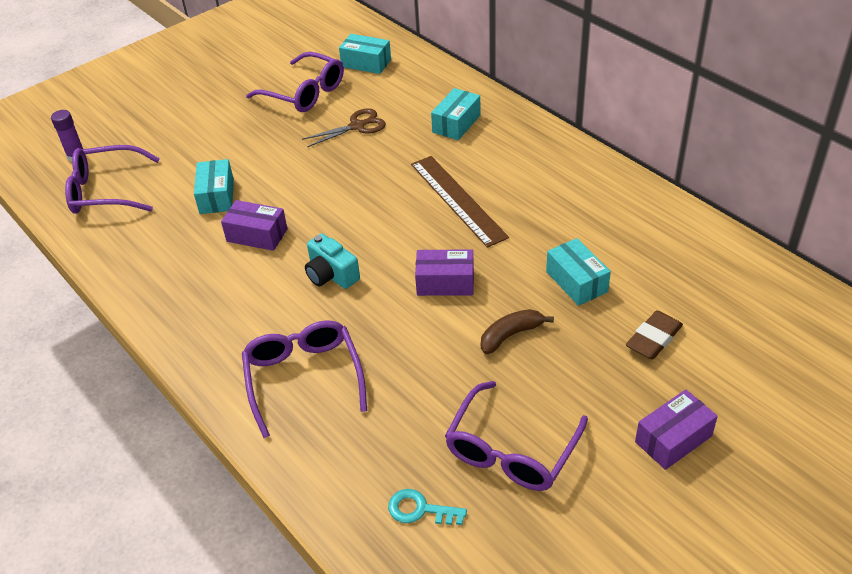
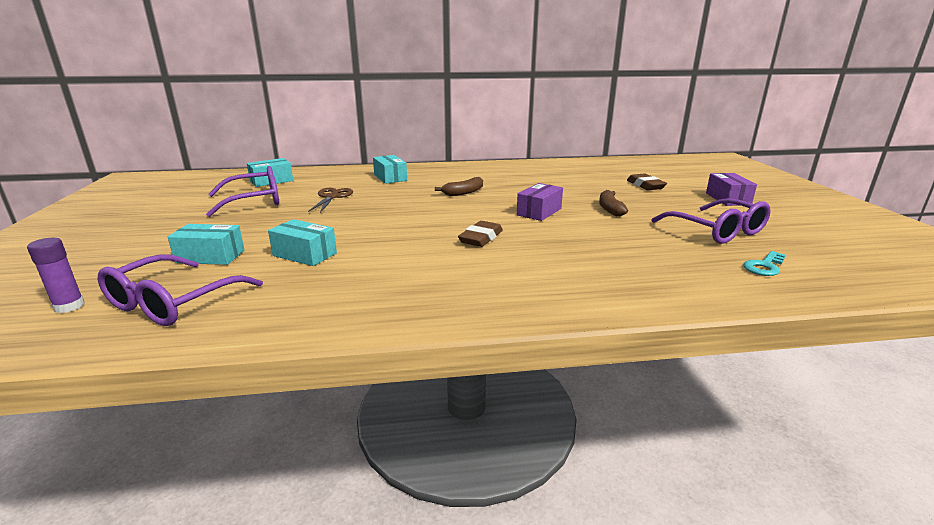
camera: 60 degrees left, 20 degrees down
(257, 235) = (387, 251): purple box -> none
(303, 378) = (589, 272): purple glasses -> none
(331, 275) = (481, 238): turquoise camera -> brown eraser
(457, 200) = (463, 192): brown ruler -> brown banana
(576, 281) = (580, 187): turquoise box -> turquoise box (210, 256)

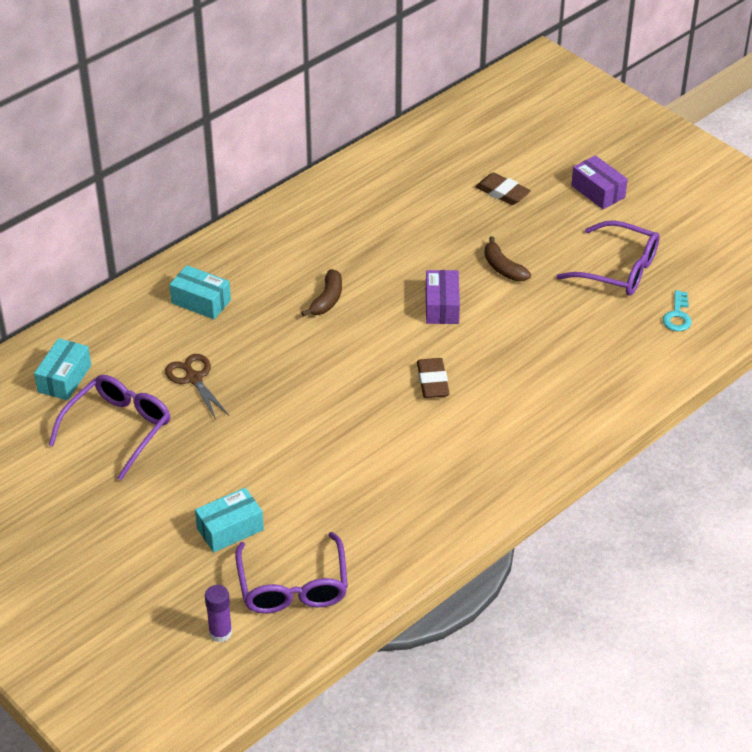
camera: 35 degrees left, 20 degrees up
(305, 254) = (309, 483): turquoise box -> none

